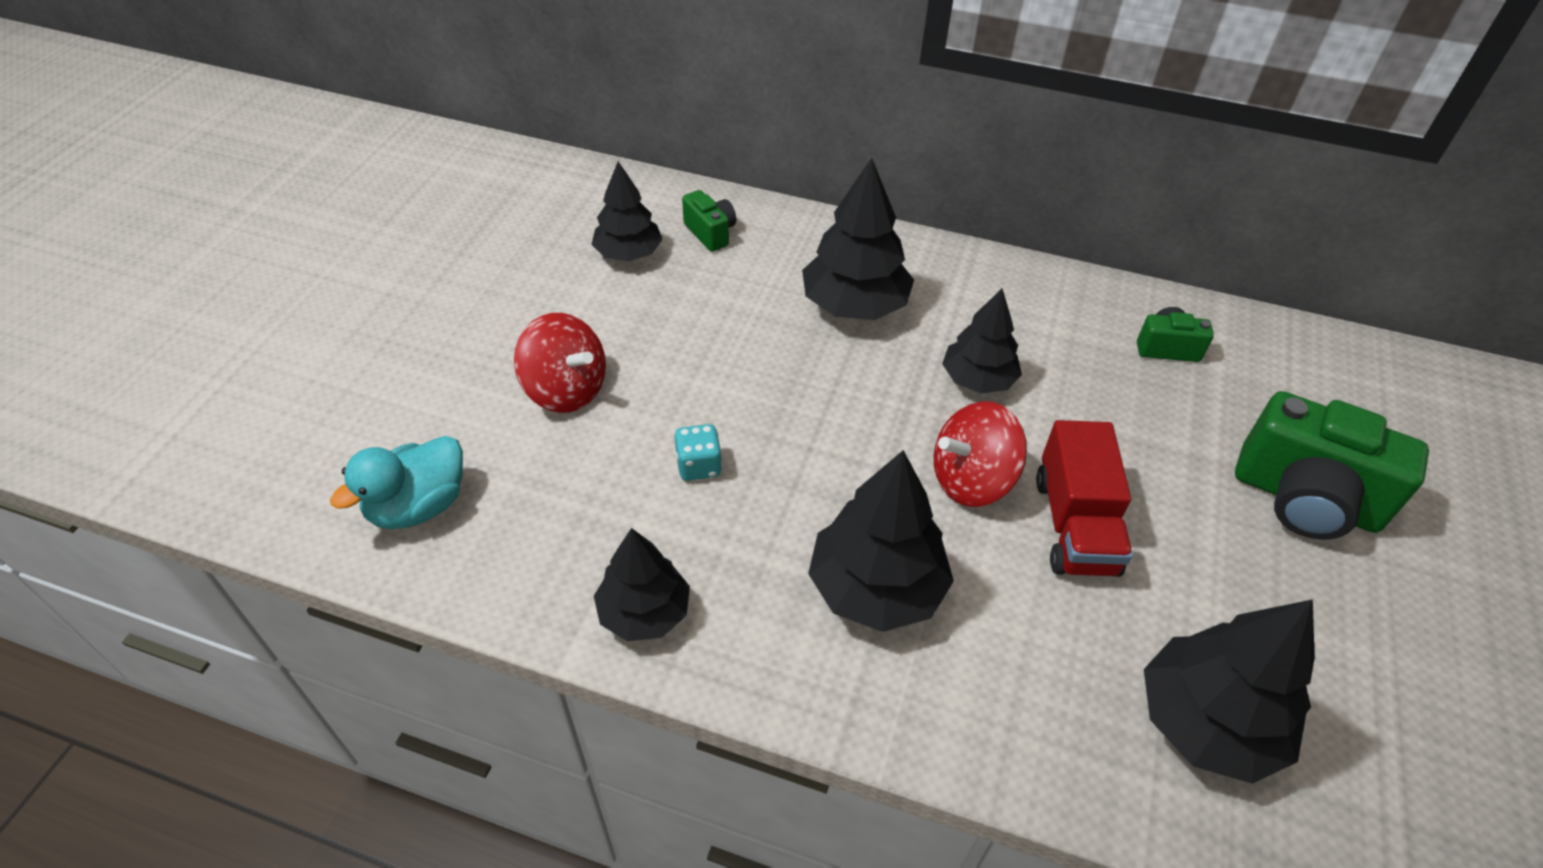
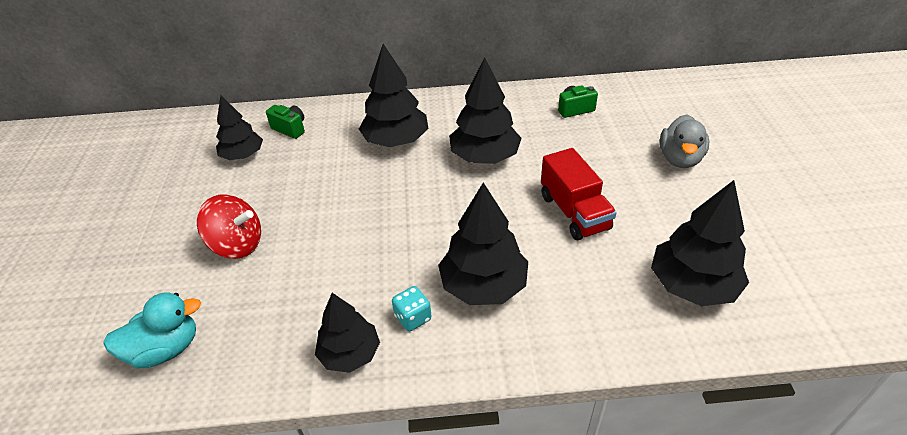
camera: 20 degrees left, 5 degrees down
(418, 506) = (165, 349): turquoise duck -> turquoise duck turned 135 degrees counterclockwise
(698, 466) = (344, 258): turquoise dice -> turquoise dice (413, 318)
(971, 480) = (507, 209): red spinning top -> none
(978, 379) = (484, 157): black tree -> black tree, size x1.52
(1305, 499) = (679, 159): green camera -> grey duck

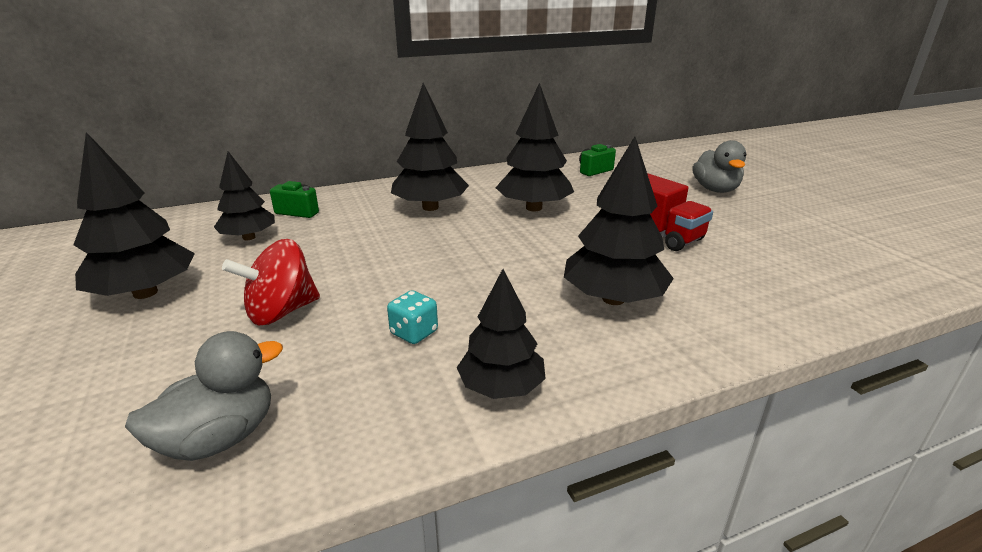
camera: 20 degrees left, 15 degrees down
(165, 349) = (219, 438): turquoise duck -> grey duck
(237, 244) = (281, 312): red spinning top -> red spinning top turned 150 degrees clockwise
(413, 318) = (555, 339): turquoise dice -> turquoise dice (414, 333)
(692, 285) = (813, 266): black tree -> black tree (145, 293)

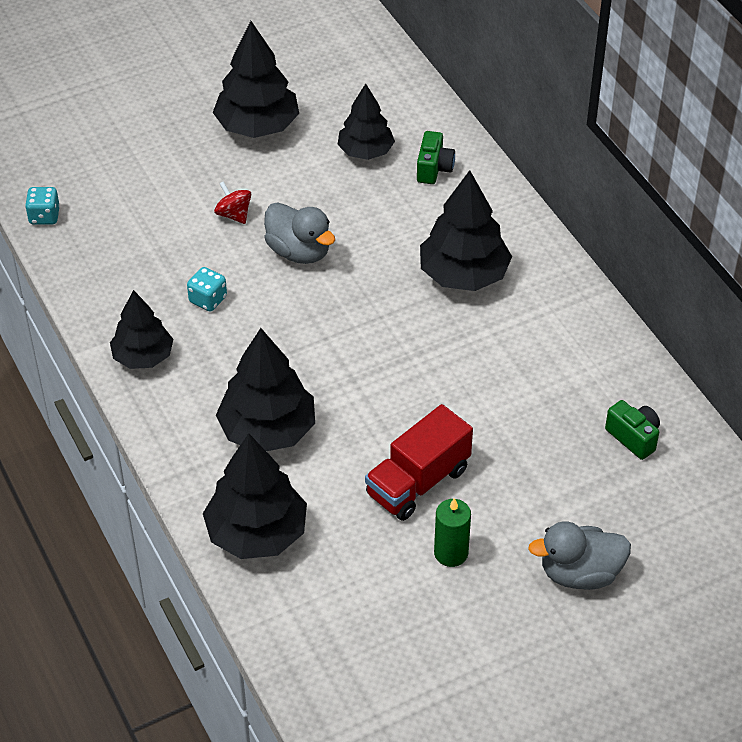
camera: 85 degrees right, 20 degrees up
(136, 512) = (44, 216): none -> turquoise dice
(219, 438) = (96, 229): grey duck -> grey duck (299, 251)
(281, 312) = (234, 214): red spinning top -> red spinning top, size x0.58
(534, 208) = (477, 370): black tree -> black tree (257, 533)
(722, 225) = (451, 553): none -> green candle

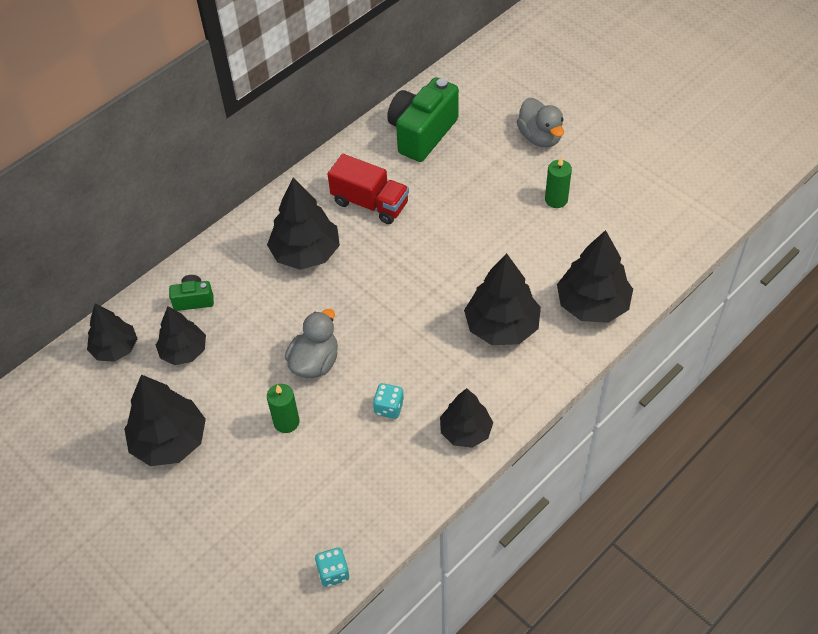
camera: 105 degrees left, 5 degrees up
(234, 214) = (286, 422): red spinning top -> green candle
(394, 101) = (115, 348): none -> black tree
(418, 482) = (508, 230): red truck -> red truck (370, 203)
(633, 437) = (422, 133): green camera -> green camera, size x2.04

